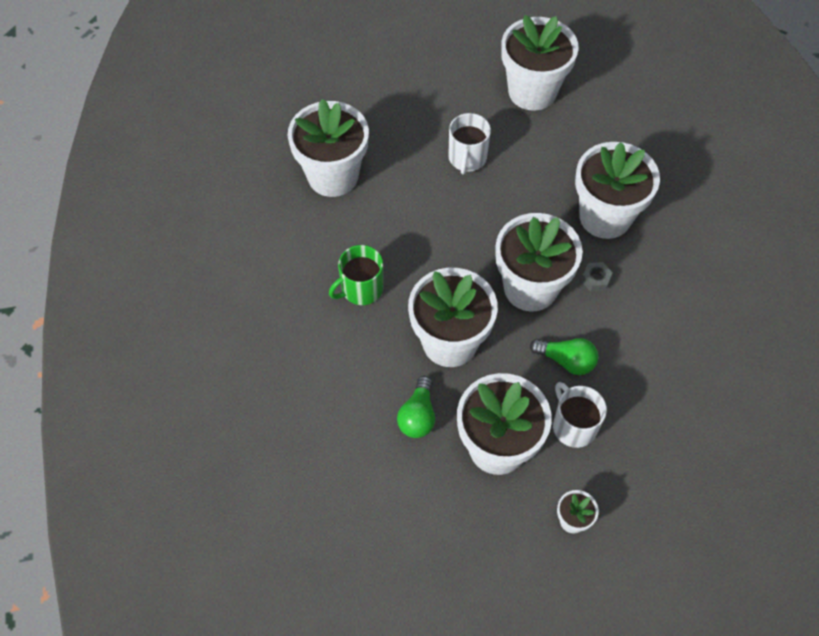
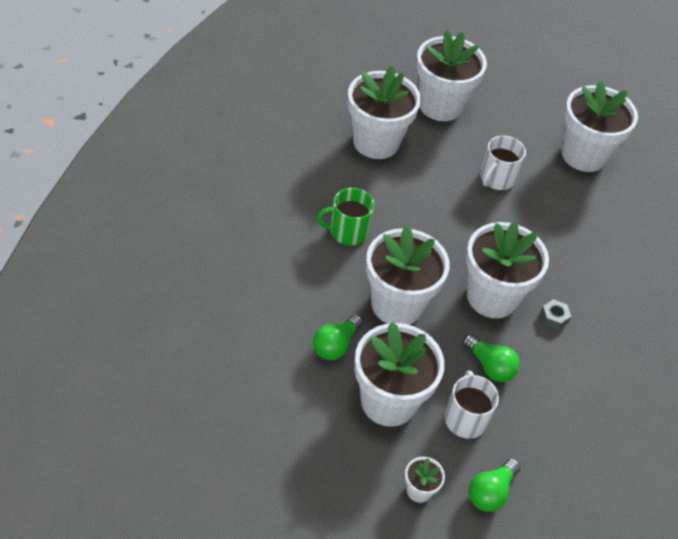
camera: 20 degrees right, 10 degrees down
(605, 216) = (591, 274): white flower pot -> white flower pot (440, 105)
(634, 486) = (490, 492): none -> green light bulb

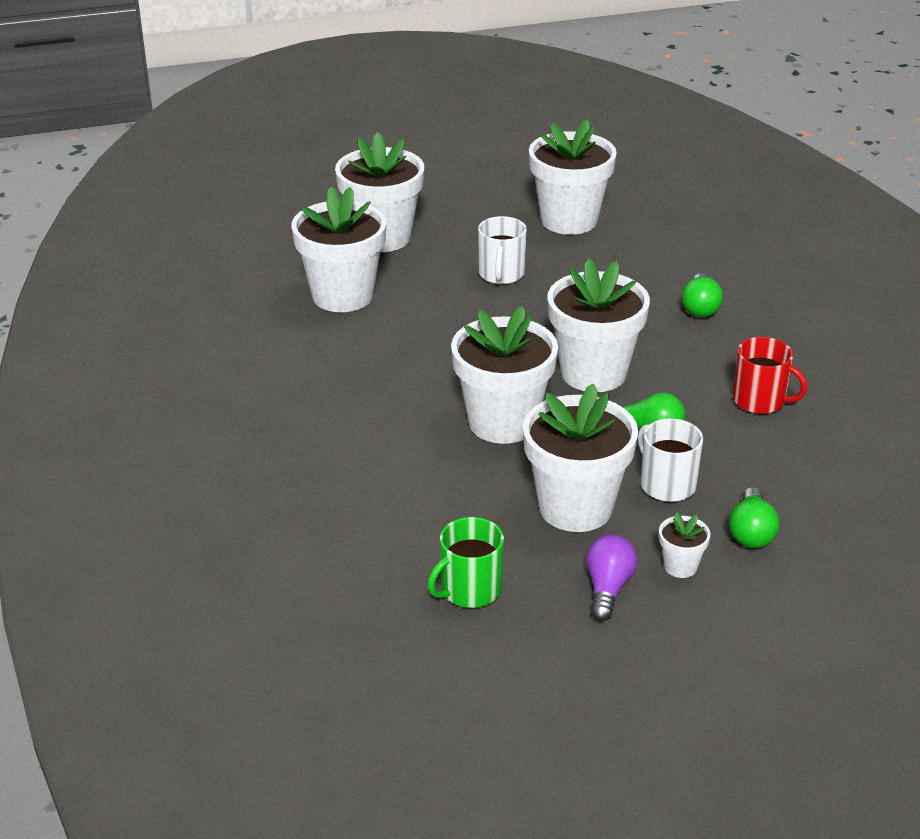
camera: 25 degrees left, 15 degrees down
(335, 345) = (472, 487): green light bulb -> green light bulb (700, 307)
(347, 231) = (388, 384): green mug -> green mug (469, 590)
(357, 478) = (608, 588): none -> purple light bulb
(554, 317) = (670, 362): grey nut -> none
(591, 386) = (760, 401): none -> red mug

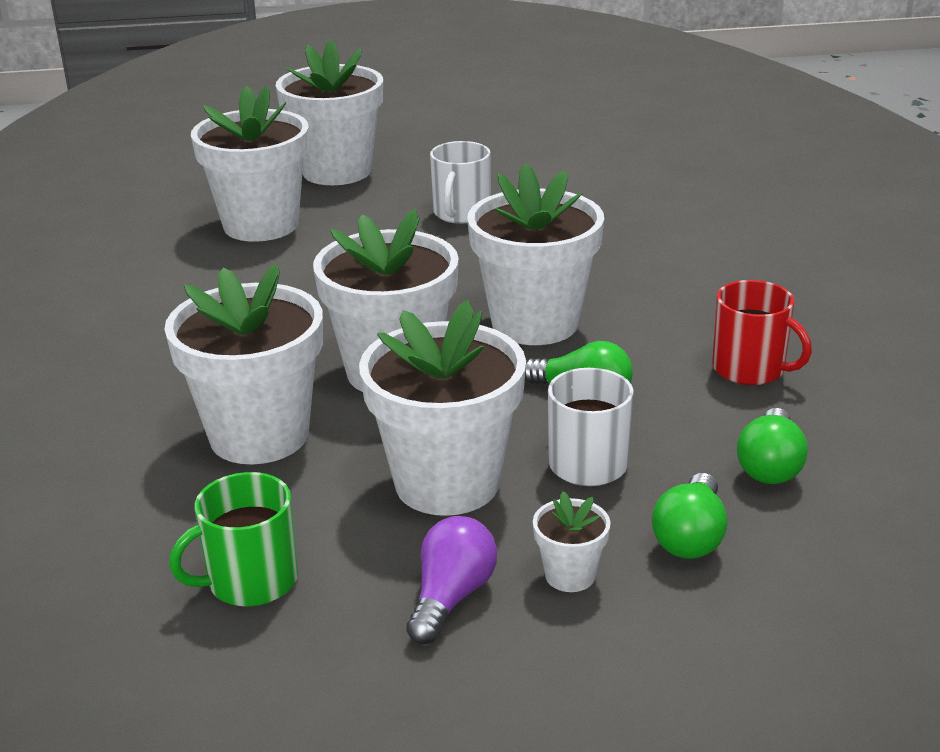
camera: 10 degrees right, 5 degrees down
(569, 220) = (565, 165): white flower pot -> white flower pot (259, 435)
(700, 307) = (699, 260): green light bulb -> green light bulb (770, 466)

